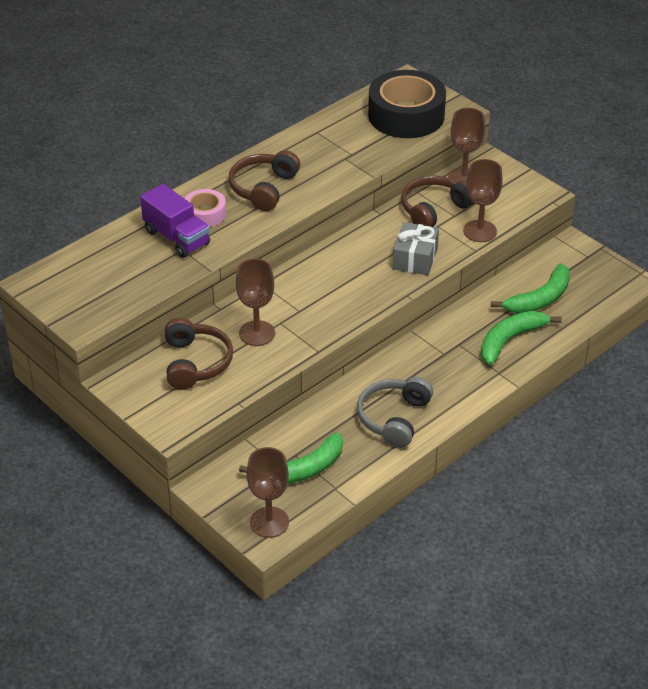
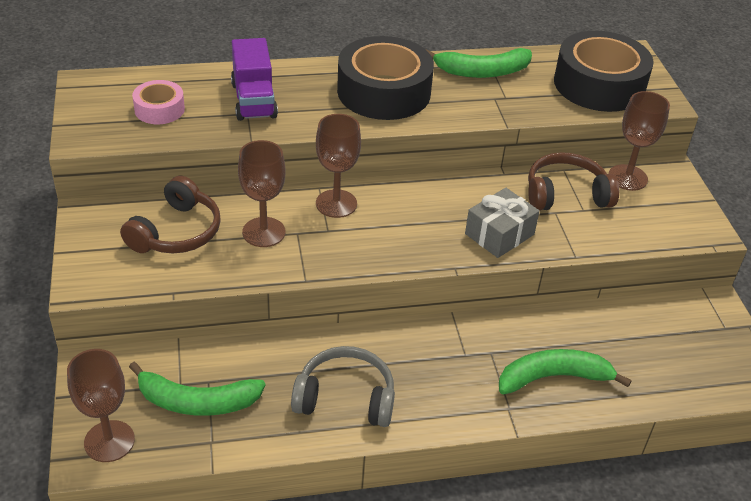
camera: 30 degrees right, 0 degrees up
(205, 214) = (303, 91): pink tape -> pink tape (159, 109)
(263, 188) = (384, 92): brown headphones -> black tape
(393, 418) = (345, 397): grey headphones -> grey headphones turned 45 degrees clockwise
(480, 231) = (598, 238): brown goblet -> brown goblet (336, 204)
(540, 299) = (628, 348): green banana -> green banana (482, 72)

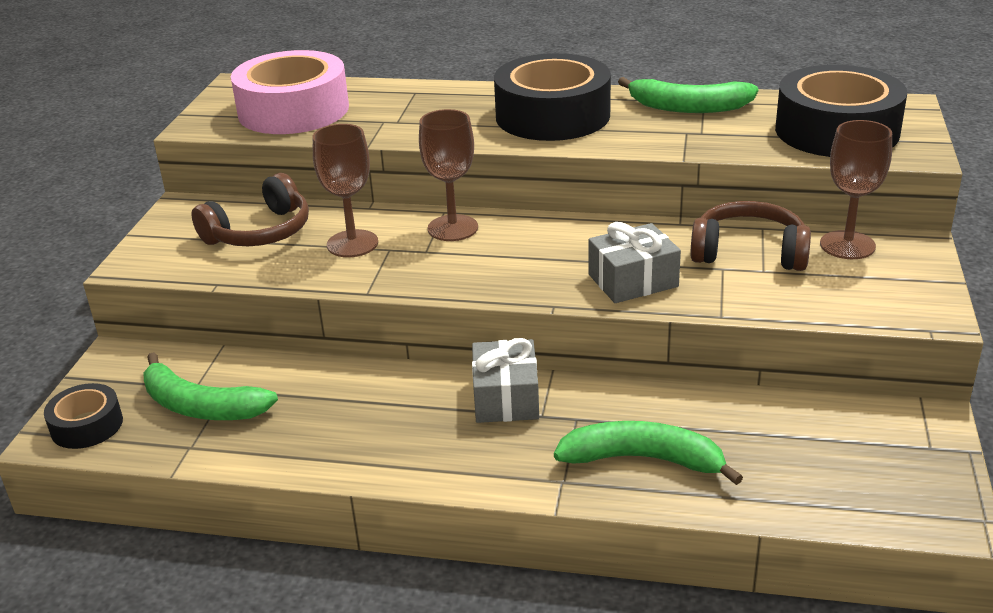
camera: 25 degrees right, 10 degrees down
(109, 441) = (87, 425): brown goblet -> black tape
(159, 109) = (293, 110): pink tape -> pink tape, size x1.98
(254, 100) = (399, 111): purple truck -> none
(345, 397) = (367, 432): grey headphones -> none
(431, 344) = (506, 398): none -> grey gift

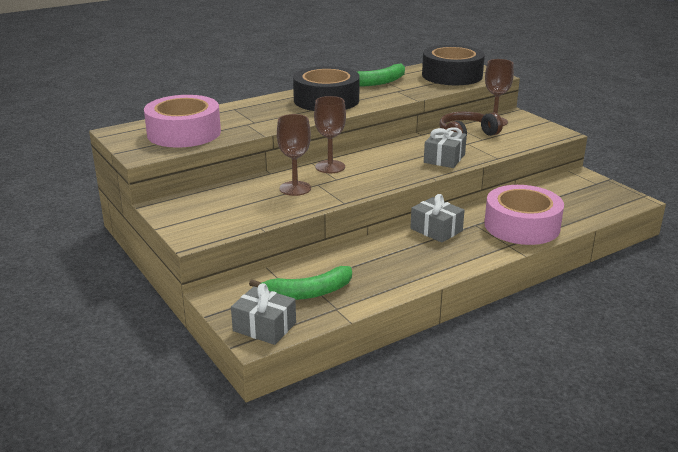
camera: 45 degrees left, 5 degrees down
(87, 425) = (264, 327): black tape -> grey gift
(260, 232) = (235, 201): brown headphones -> none
(643, 459) = (522, 226): green banana -> pink tape

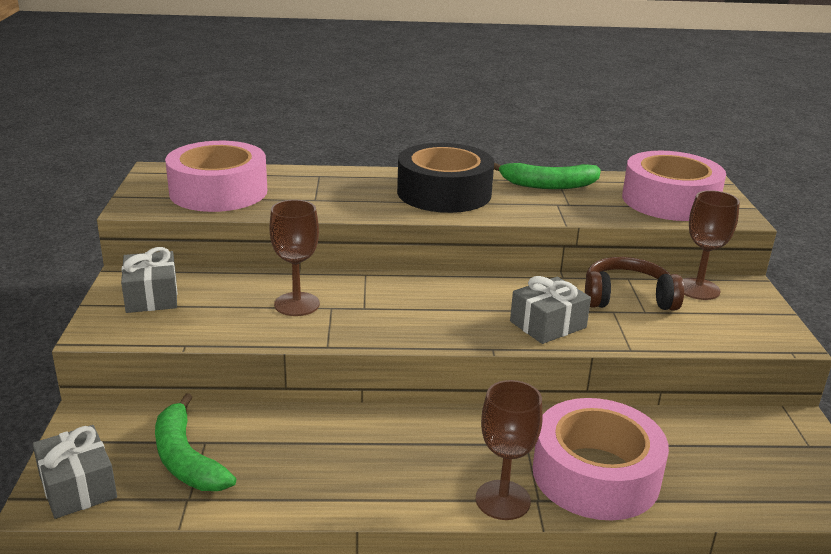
camera: 30 degrees right, 0 degrees up
(308, 293) = (186, 459): green banana -> green banana turned 45 degrees clockwise
(330, 167) = (379, 287): brown goblet -> brown goblet (503, 500)
(436, 230) = (460, 430): grey gift -> grey gift (151, 296)
(452, 75) = (669, 201): black tape -> pink tape

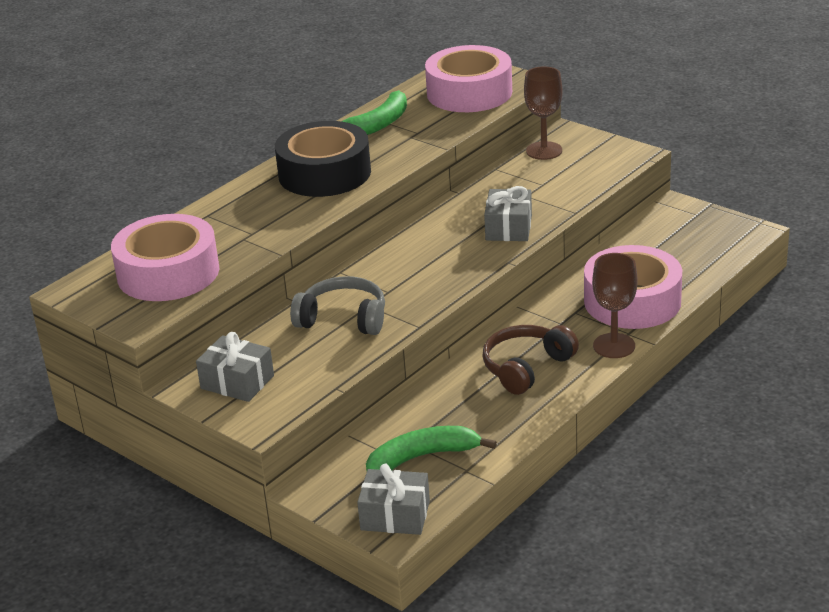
camera: 45 degrees left, 5 degrees up
(186, 459) = (421, 457): green banana -> green banana turned 150 degrees clockwise
(297, 304) = (343, 318): brown goblet -> grey headphones
(627, 297) = (518, 182): brown headphones -> brown headphones (526, 367)

